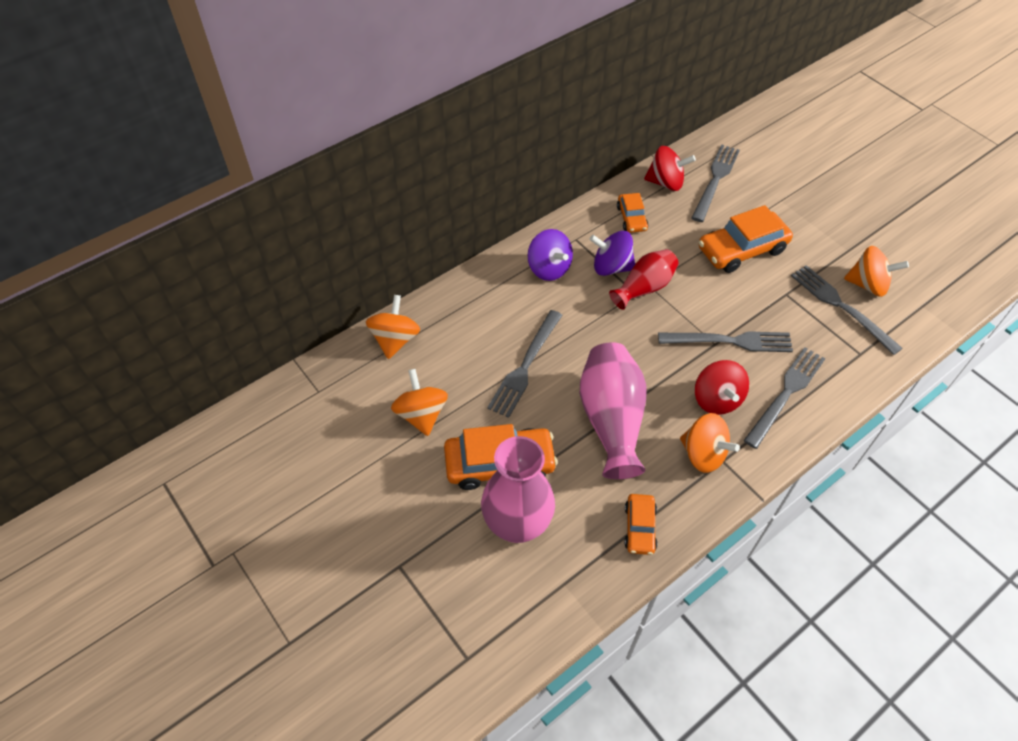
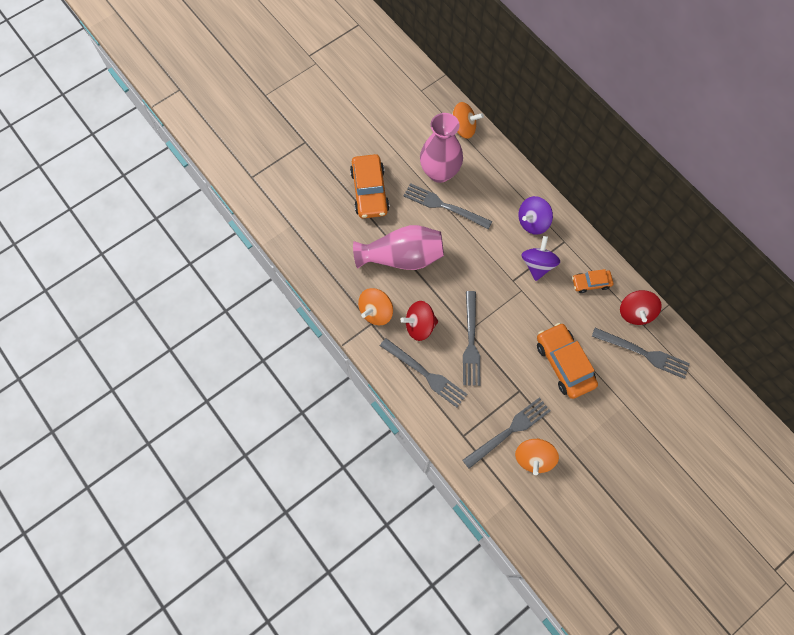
camera: 90 degrees right, 15 degrees up
(421, 414) = (405, 147): orange spinning top -> none
(517, 524) = (329, 201): pink vase -> pink vase (439, 172)
(640, 528) = (324, 269): orange car -> none
(644, 288) = (518, 286): red vase -> none

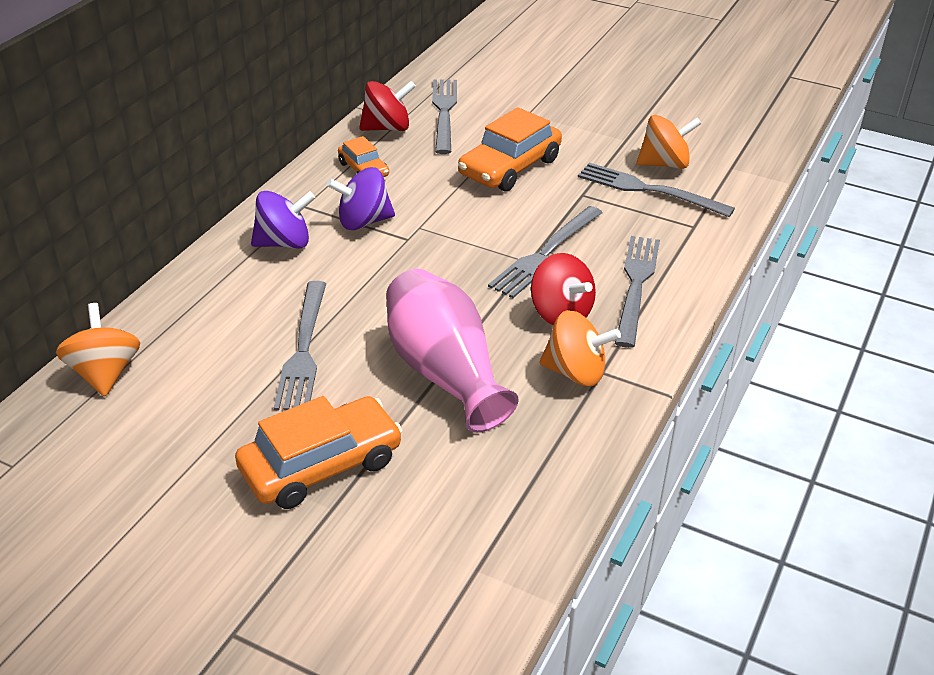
camera: 115 degrees left, 30 degrees down
(439, 172) = (227, 376): pink vase -> none
(471, 342) = (545, 254): grey fork -> grey fork turned 150 degrees clockwise
(532, 222) = (284, 243): purple spinning top -> purple spinning top turned 45 degrees counterclockwise

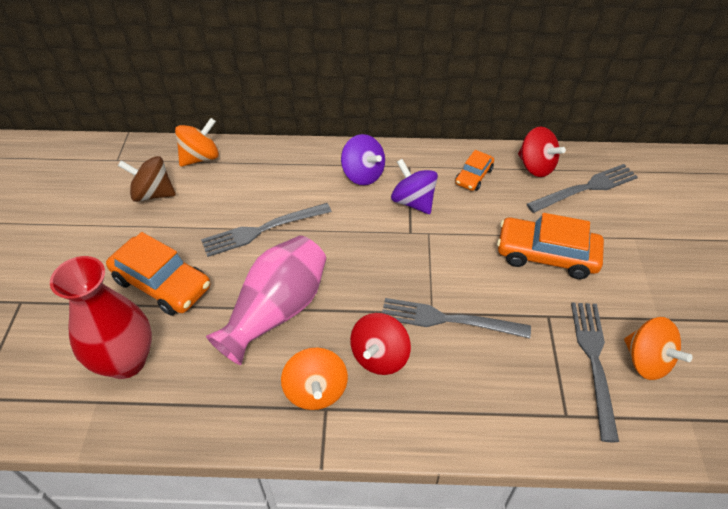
camera: 65 degrees right, 10 degrees up
(134, 439) = (153, 194): none -> brown spinning top
(429, 527) = (126, 361): none -> red vase
(636, 285) = (449, 397): grey fork -> none

